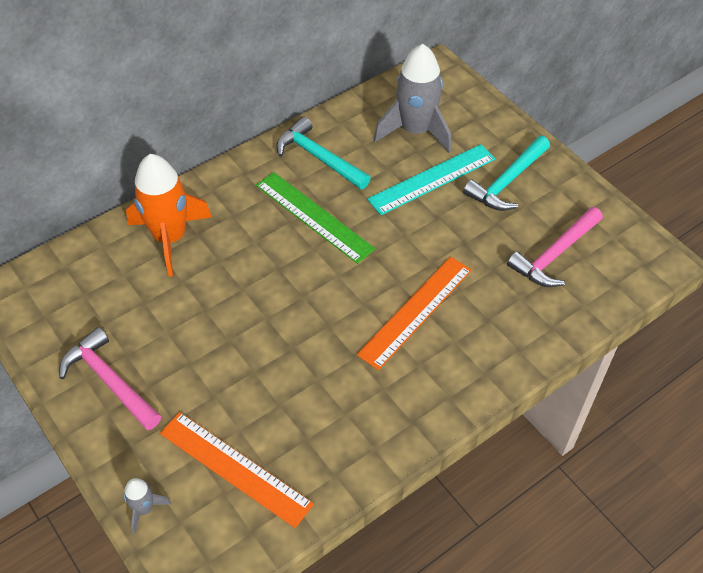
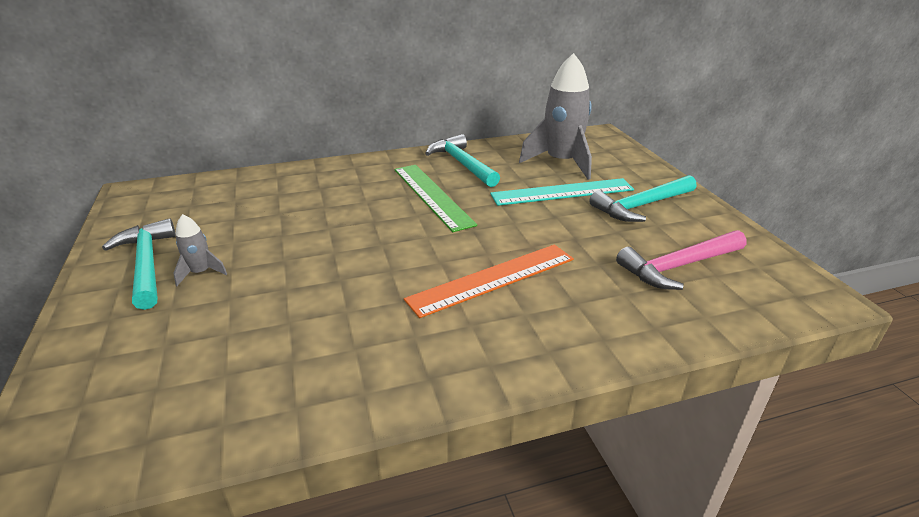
camera: 20 degrees right, 20 degrees down
(110, 381) = (147, 264): pink hammer -> turquoise hammer
(144, 509) = (59, 379): grey rocket -> grey rocket (201, 273)
(170, 238) = (295, 186): orange rocket -> none
(235, 468) = (190, 367): orange ruler -> none

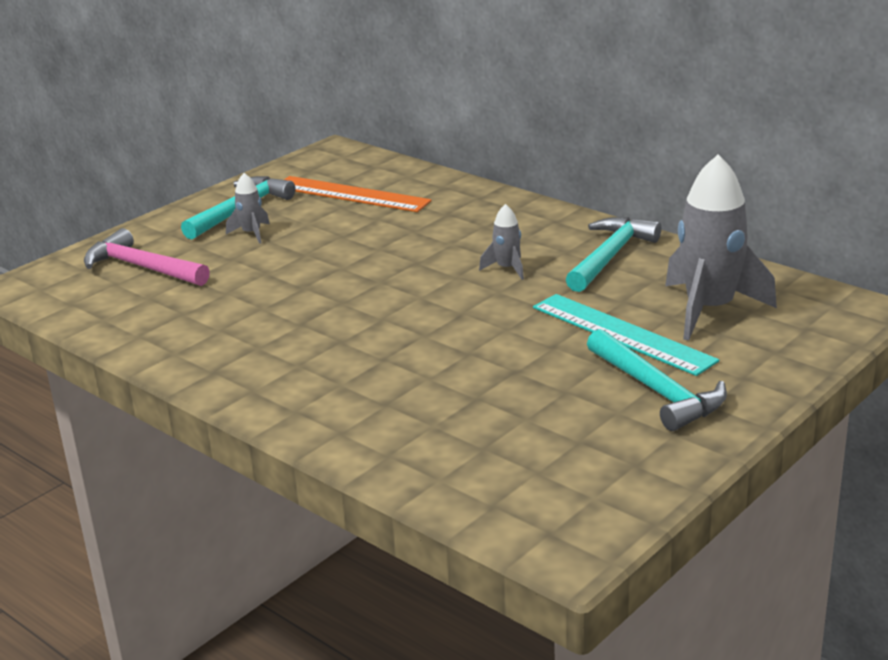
camera: 60 degrees right, 5 degrees down
(432, 196) = (507, 268): green ruler -> grey rocket
(493, 279) = (381, 352): orange ruler -> orange ruler (351, 194)
(641, 206) = (656, 391): turquoise hammer -> turquoise hammer turned 150 degrees counterclockwise
(679, 266) = (528, 445): pink hammer -> pink hammer (142, 268)

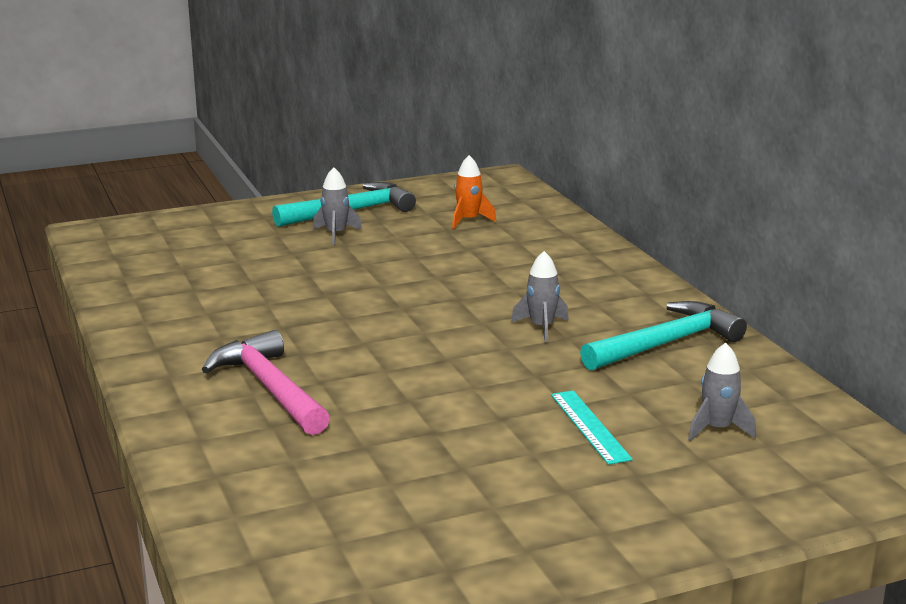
camera: 25 degrees right, 5 degrees down
(142, 268) = (208, 241): pink hammer -> pink hammer (270, 388)
(351, 194) = (468, 220): orange ruler -> orange rocket
(622, 334) = (589, 426): turquoise ruler -> turquoise ruler, size x0.57
(656, 391) = (560, 498): turquoise hammer -> none
(709, 310) = (717, 429): grey rocket -> grey rocket, size x0.46

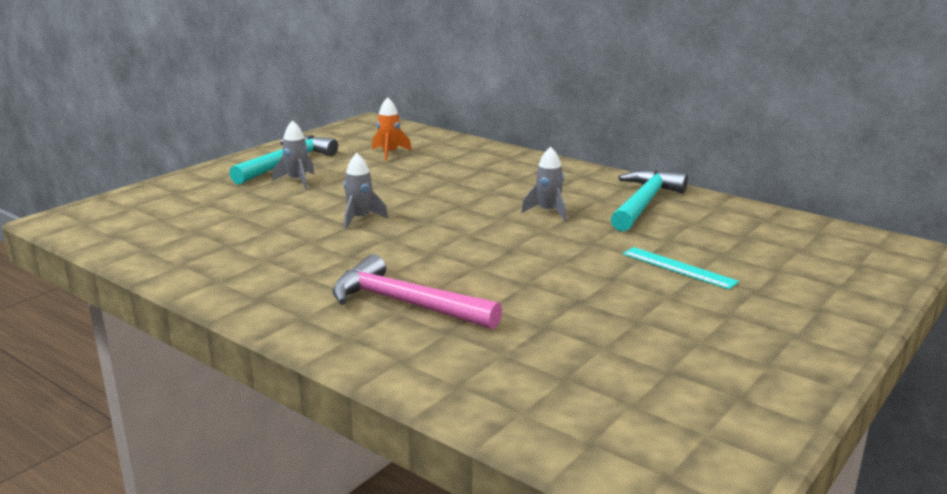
camera: 30 degrees left, 0 degrees up
(717, 429) = (757, 248): grey rocket -> grey rocket (360, 219)

